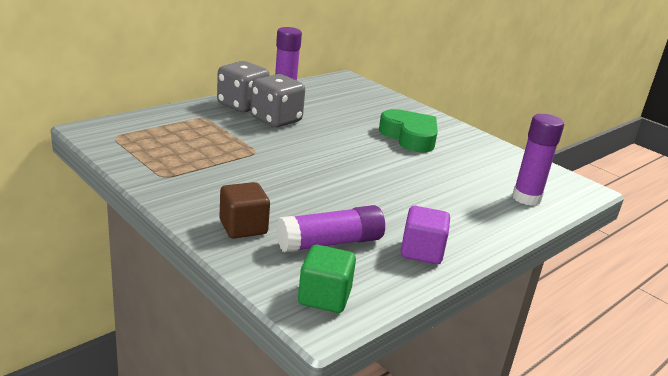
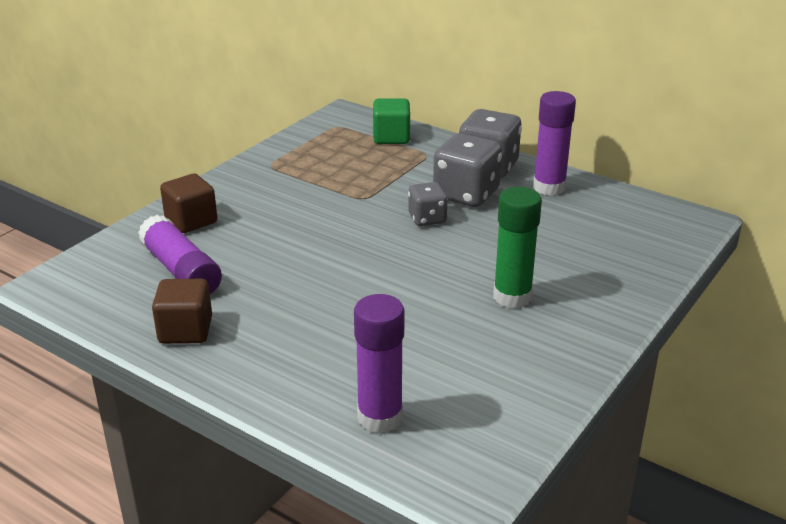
camera: 80 degrees right, 5 degrees up
(302, 138) = (427, 219): none -> grey dice
(324, 297) = (83, 280): green cube -> green cube (391, 137)
(409, 137) = (512, 297): green heart -> green glue stick
(422, 252) = (185, 330): purple cube -> brown cube

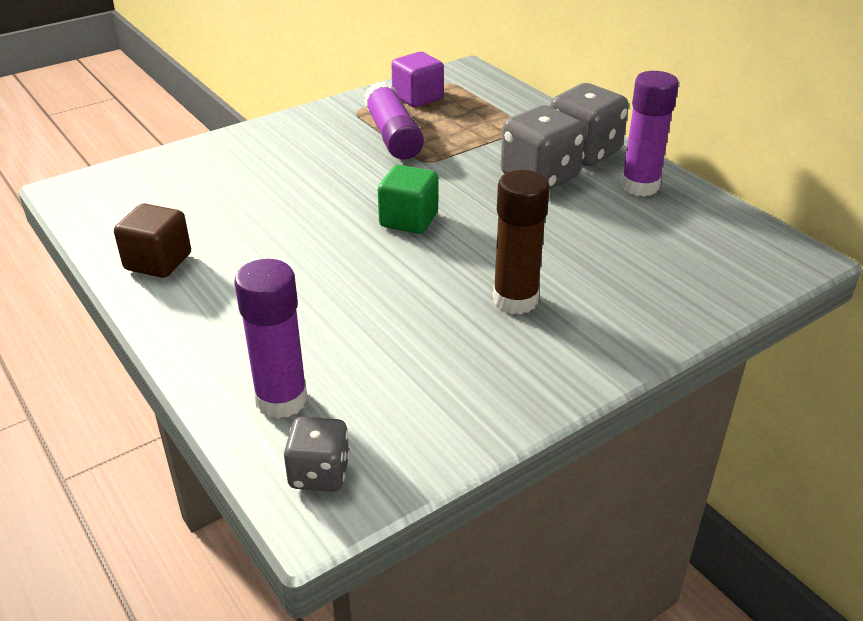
camera: 20 degrees right, 5 degrees up
(181, 271) = (196, 201): purple glue stick -> purple glue stick (393, 136)
(191, 221) = (241, 153): brown cube -> none
(317, 144) = (417, 97): none -> purple cube
(391, 137) = (499, 103): green cube -> green cube (409, 220)
(427, 219) = (479, 195): grey dice -> grey dice (319, 473)
(512, 297) = (515, 300): green glue stick -> brown glue stick

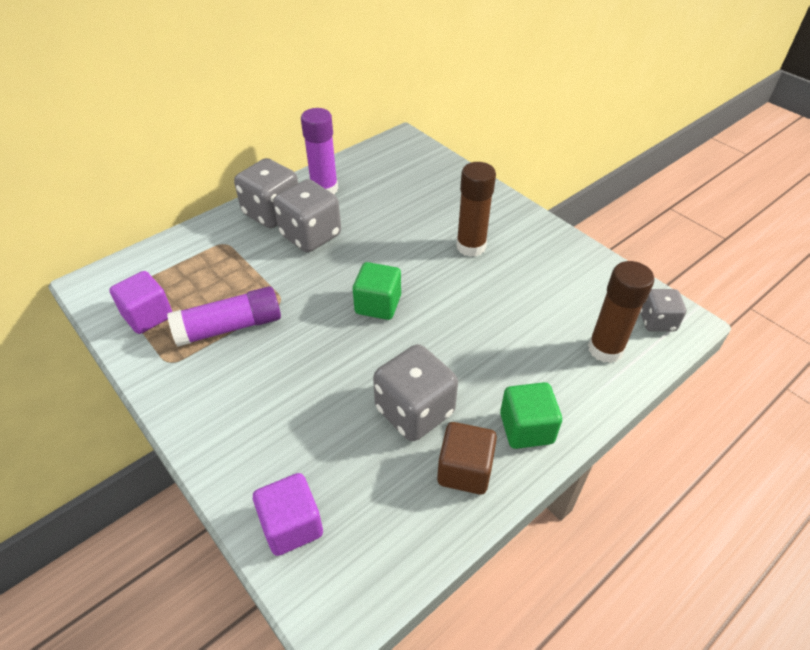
camera: 95 degrees left, 10 degrees up
(156, 171) = (292, 525): none -> purple cube
(187, 309) = (526, 428): none -> green cube
(244, 236) = (414, 411): none -> grey dice
(281, 400) = (605, 349): purple glue stick -> brown glue stick

